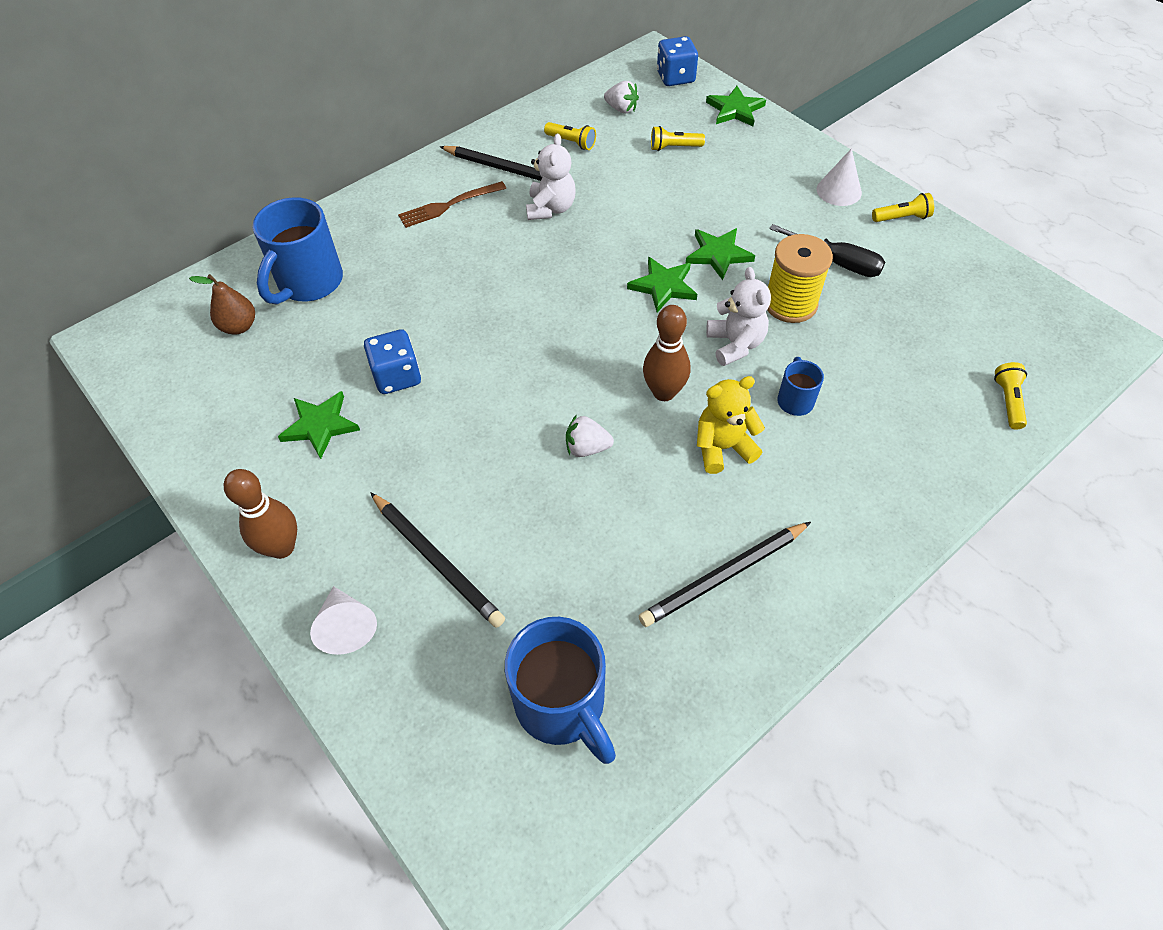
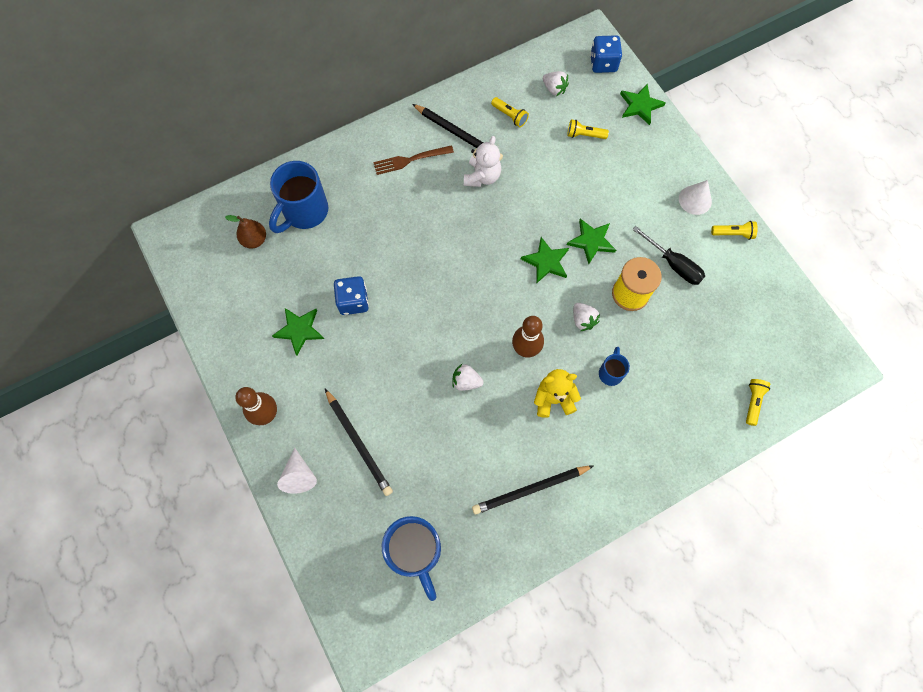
camera: 10 degrees right, 15 degrees up
(735, 344) = (583, 320): white teddy bear -> white strawberry

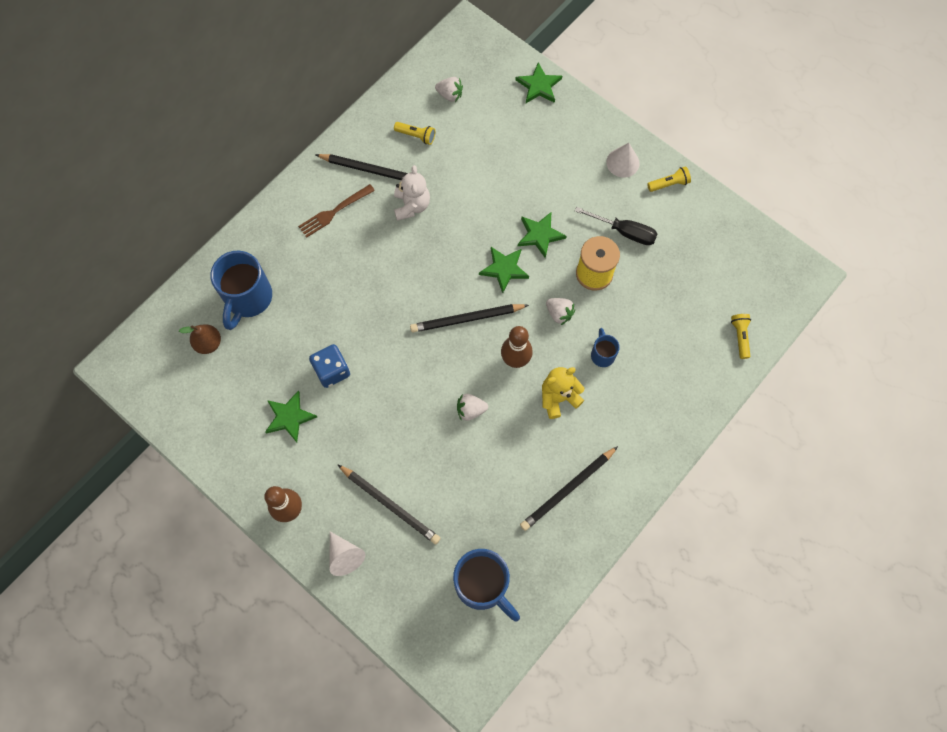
camera: 20 degrees left, 0 degrees up
(494, 296) = (467, 319): none -> black pencil
(584, 135) = (496, 132): yellow flashlight -> none
(603, 63) = (488, 54): blue dice -> none

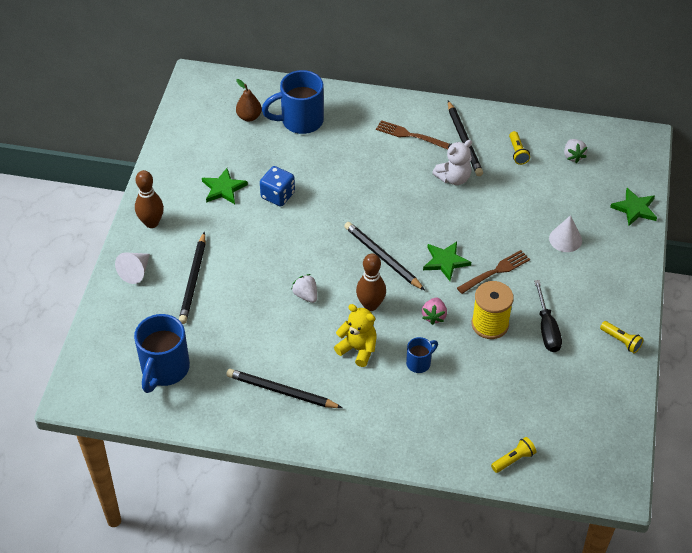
camera: 60 degrees right, 20 degrees down
(540, 235) = (495, 271): green star -> brown fork
(559, 313) = (434, 316): white strawberry -> pink strawberry
(622, 162) = (613, 298): white cone -> white cone (565, 239)

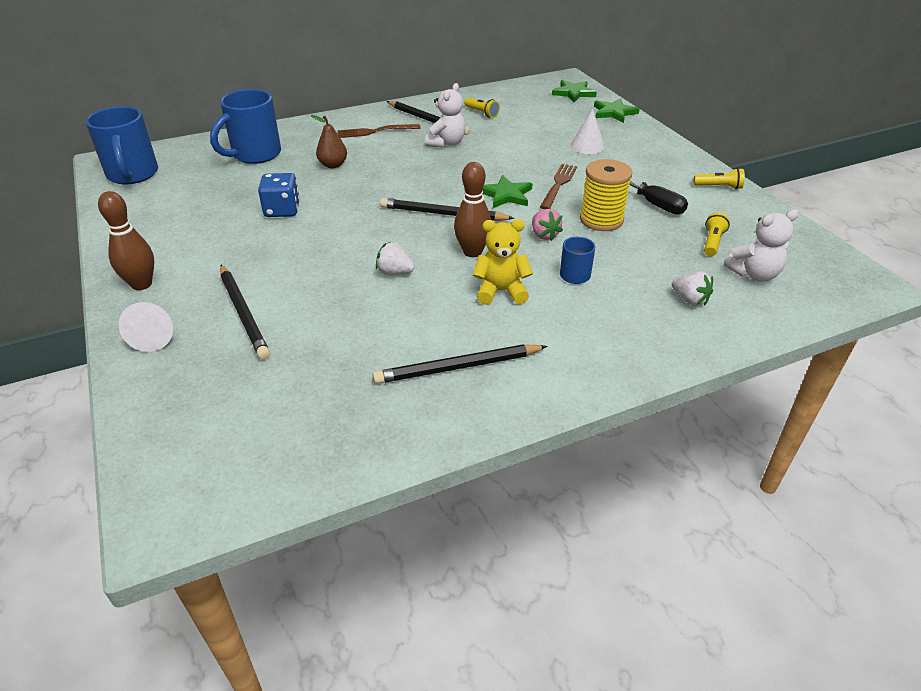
camera: 35 degrees left, 10 degrees down
(164, 370) = (281, 418): blue mug -> blue mug (133, 175)
(223, 188) = (212, 226): green star -> green star (573, 93)
(249, 117) = (194, 168): brown pear -> brown pear (333, 165)
(513, 459) = (761, 307): yellow flashlight -> yellow flashlight (712, 242)
(543, 432) = (754, 274): none -> white teddy bear
(573, 156) = (528, 101): white strawberry -> white strawberry (689, 300)

